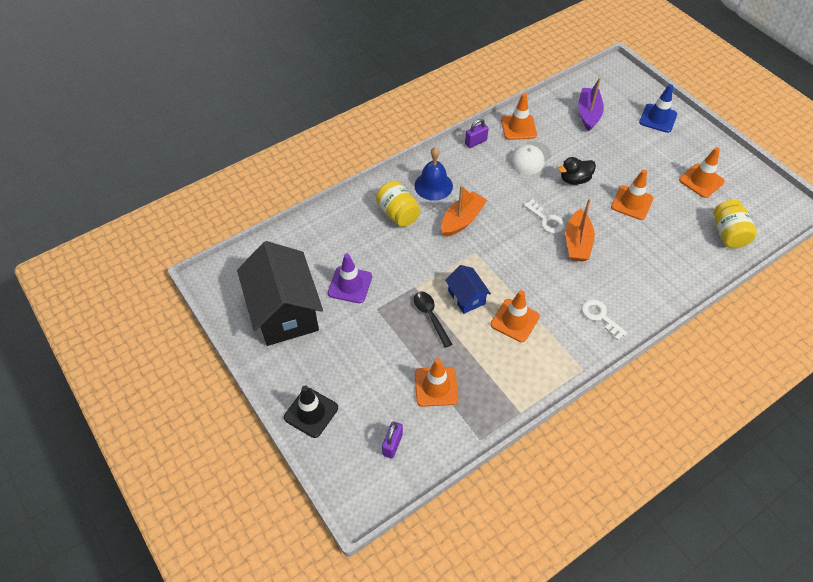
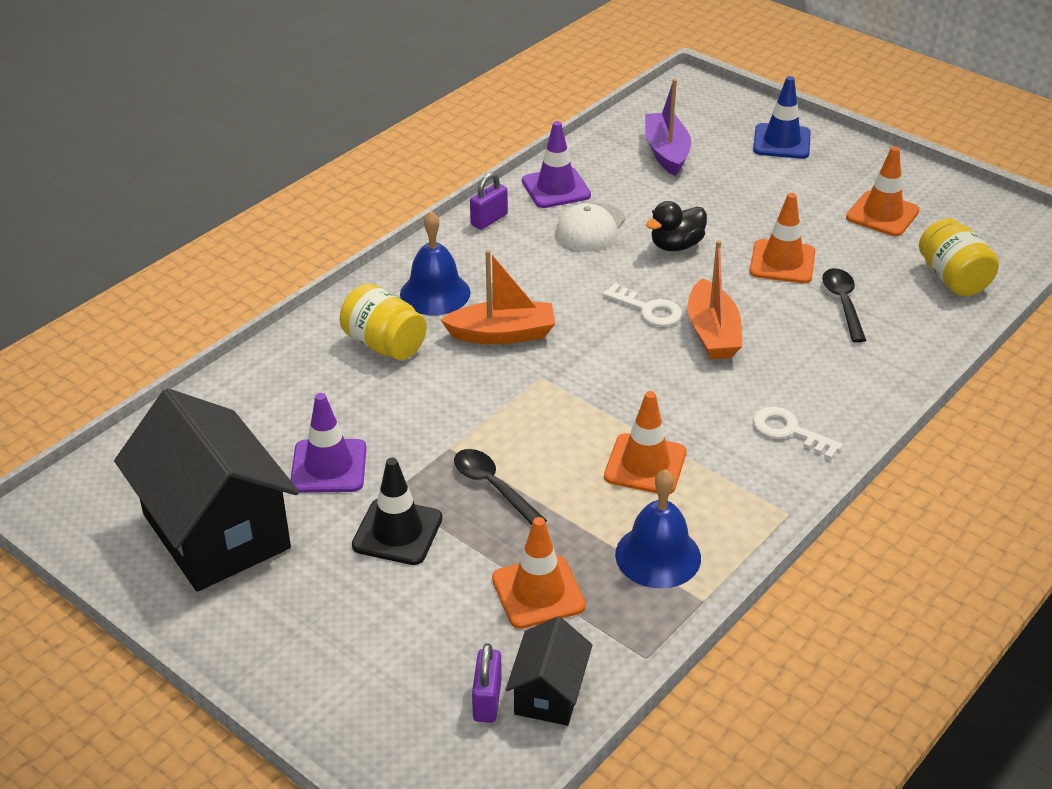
camera: 15 degrees left, 15 degrees down
(311, 412) = (315, 682): black traffic cone -> black traffic cone (397, 532)
(424, 448) = (549, 693): none -> black house
(462, 220) = (502, 334): orange boat -> orange boat turned 60 degrees clockwise
(466, 297) = (548, 446): blue house -> none
(504, 379) = (658, 556): none -> blue bell
(518, 127) = (556, 188): orange traffic cone -> purple traffic cone
(657, 238) = (842, 303): none -> black spoon

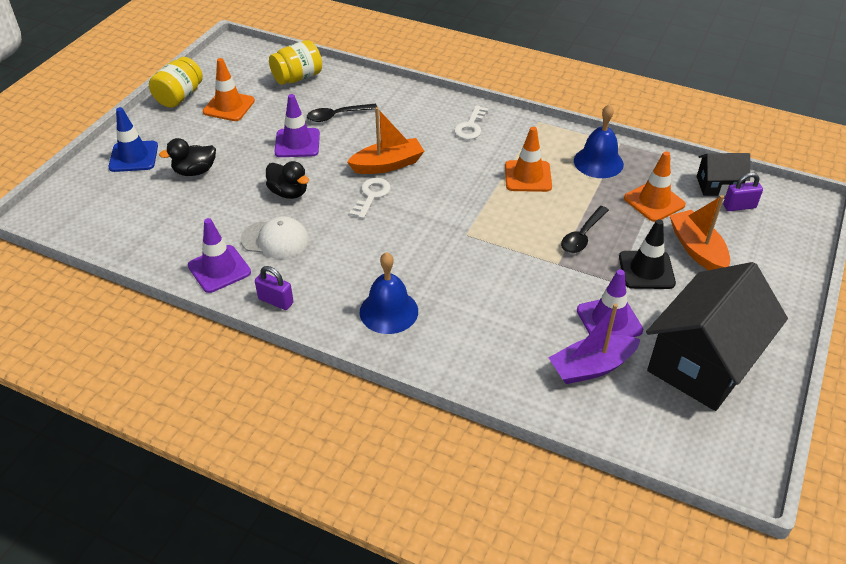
camera: 105 degrees left, 5 degrees up
(384, 344) = (464, 325): yellow jar -> yellow jar (179, 97)
(502, 334) = (426, 262): orange boat -> orange boat (697, 249)
(666, 152) = (154, 214): purple boat -> purple boat (591, 367)
(740, 181) = (195, 171): none -> black duck
(782, 262) = (297, 143): orange traffic cone -> purple traffic cone

